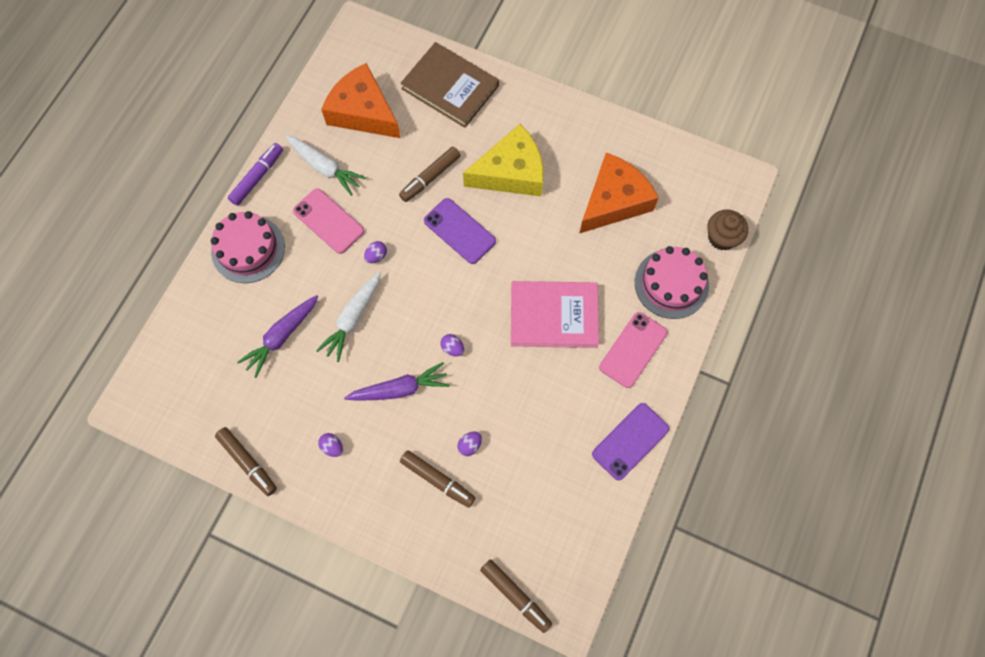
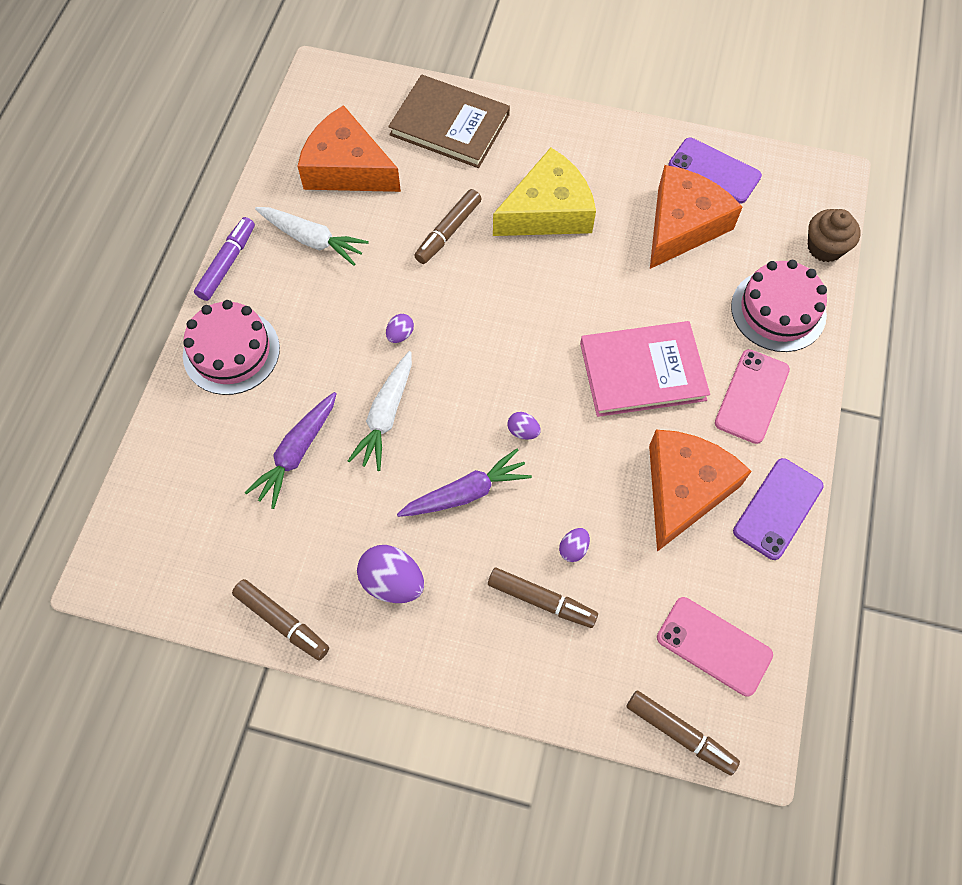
camera: 10 degrees left, 5 degrees down
(328, 221) = (329, 302): pink phone -> pink phone (714, 646)
(332, 447) = (392, 582): purple egg -> purple egg, size x1.90
(459, 231) = (499, 289): purple phone -> purple phone (714, 171)
(563, 414) = (684, 489): none -> orange cheese

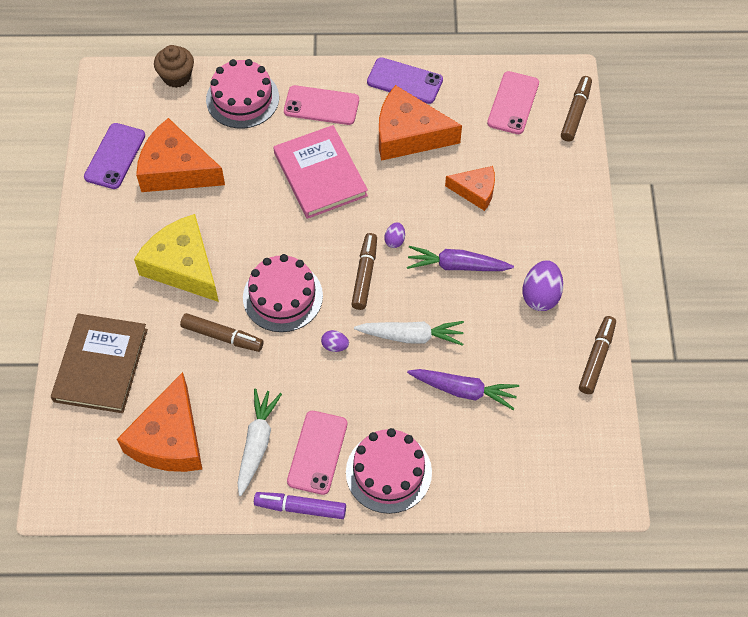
camera: 105 degrees left, 5 degrees down
(280, 291) = (317, 452): none -> pink phone
(466, 493) = (456, 266): purple carrot -> purple carrot turned 45 degrees counterclockwise
(480, 297) = (282, 296): none -> pink cake
(541, 600) = (519, 202): brown marker -> brown marker (364, 275)
(573, 549) = (475, 191): purple egg -> orange cheese

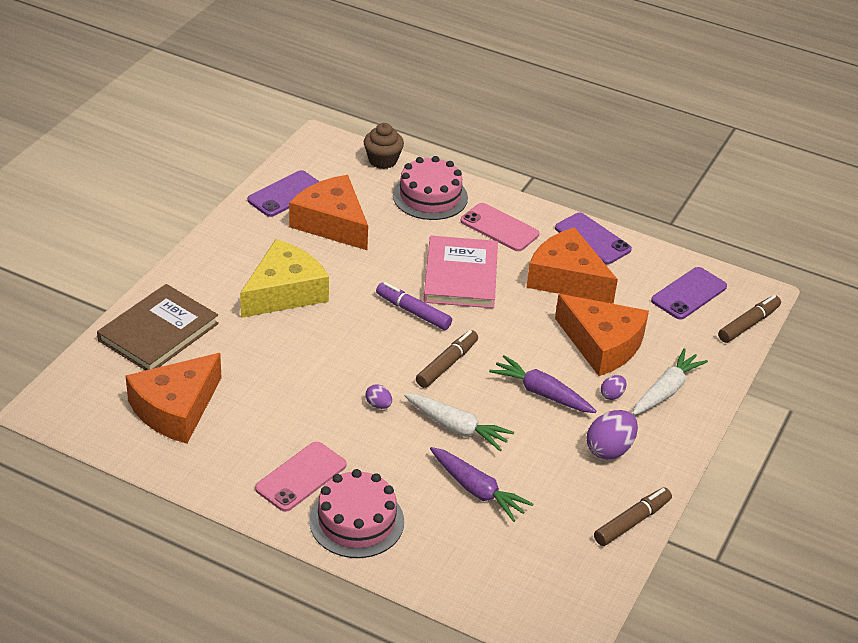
camera: 25 degrees right, 20 degrees down
(183, 266) = (285, 292): yellow cheese -> yellow cheese turned 60 degrees clockwise
(222, 336) = (281, 355): brown marker -> none
(257, 443) = (251, 446): white carrot -> white carrot (666, 390)
(282, 296) = (358, 349): pink cake -> none
(300, 508) = (253, 511): purple marker -> purple marker (413, 312)
(394, 240) = (495, 350): purple egg -> purple egg (612, 395)
(475, 191) = (602, 345): orange cheese -> orange cheese, size x1.72
(513, 103) = (689, 294): pink phone -> purple phone

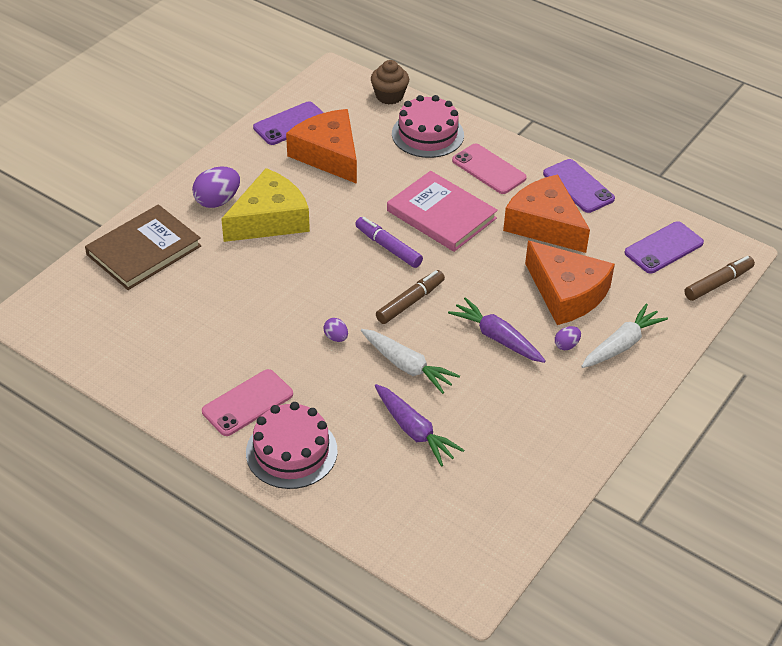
camera: 10 degrees right, 5 degrees up
(175, 409) = (144, 326): orange cheese -> none
(460, 276) = (441, 214): pink book -> pink book turned 60 degrees counterclockwise
(609, 449) = (553, 400): purple egg -> purple egg (217, 201)
(632, 522) = (560, 476): brown marker -> none

